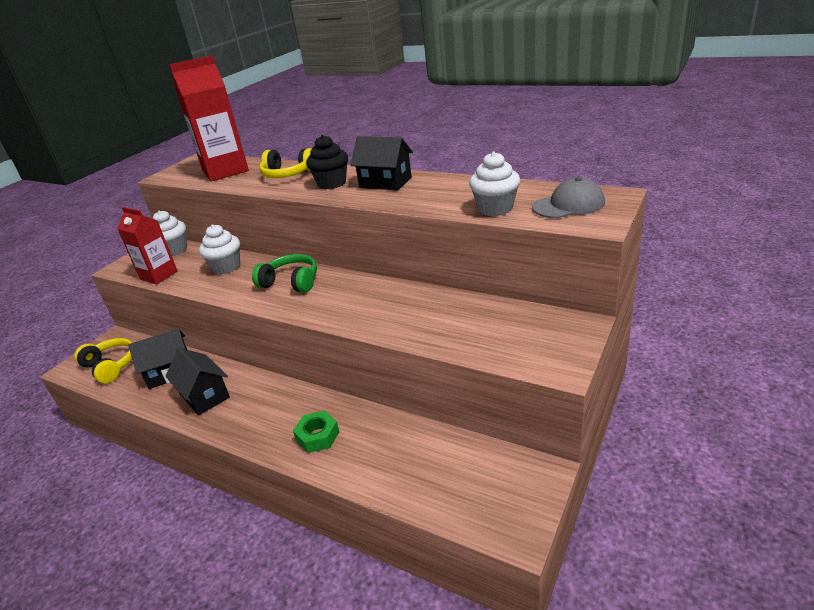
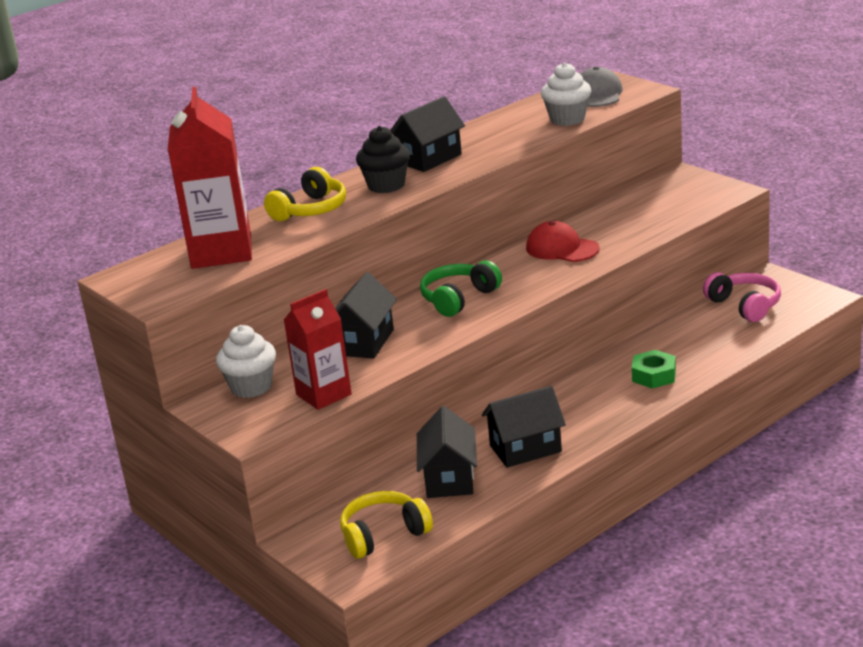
camera: 70 degrees left, 5 degrees down
(226, 267) = (363, 342): white cupcake -> black house
(386, 302) = (562, 248): none -> red cap
(468, 466) = (744, 306): none -> pink headphones

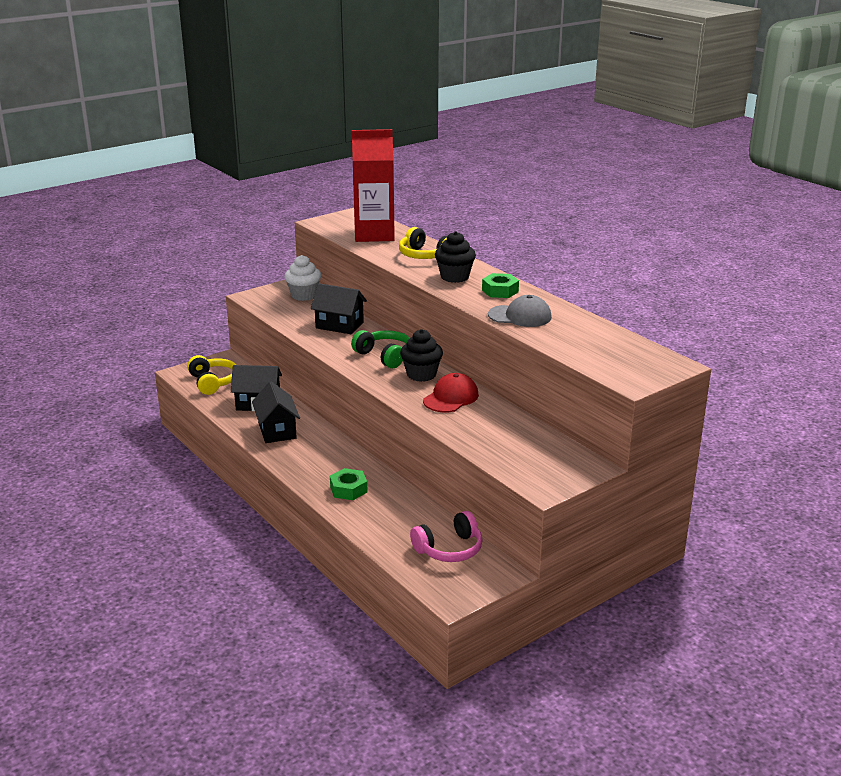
camera: 90 degrees right, 0 degrees up
(323, 394) = (280, 314): red carton -> none
(429, 159) = (500, 291): black house -> green nut
(507, 271) = (421, 374): none -> black cupcake
(567, 119) = (566, 344): white cupcake -> none
(597, 94) = (628, 360): grey cap -> grey cap (520, 316)

